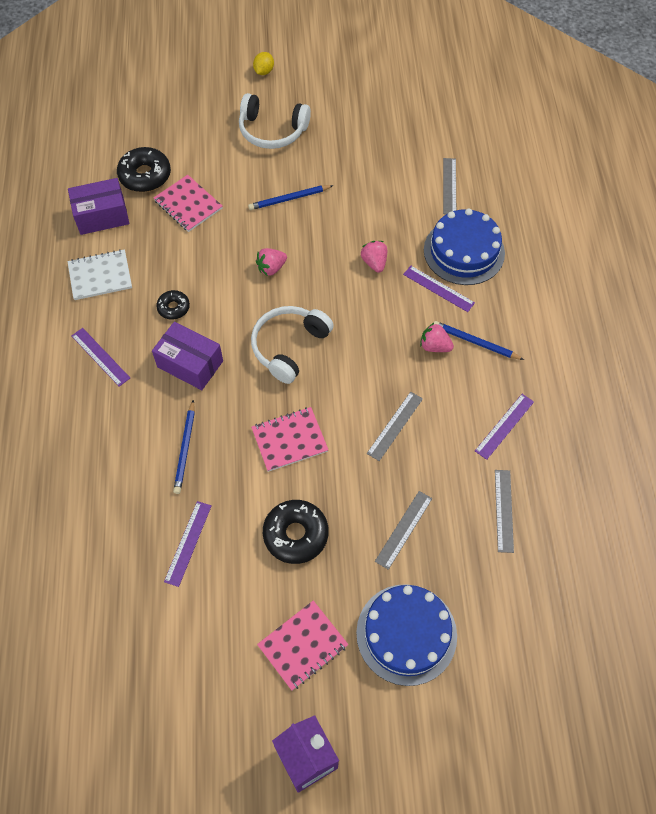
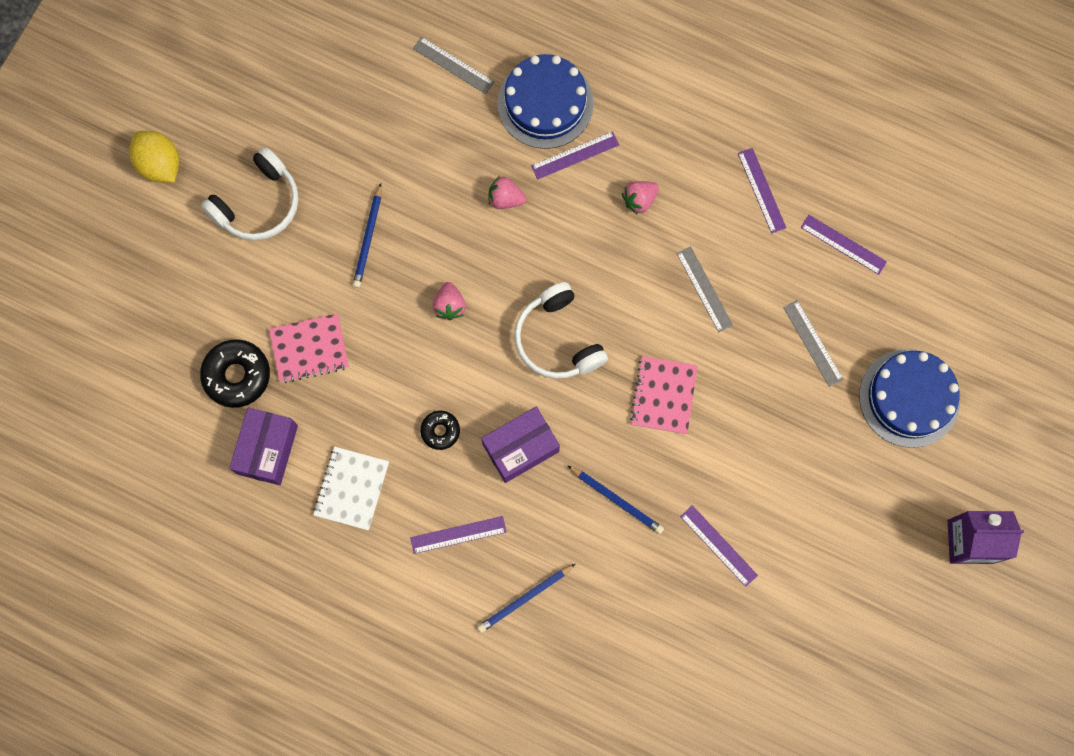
camera: 60 degrees left, 15 degrees up
(264, 71) = (160, 165): yellow lemon -> yellow lemon, size x1.66
(295, 534) = (764, 442): black donut -> none
(302, 645) = (872, 492): pink notebook -> none
(475, 342) = (657, 159): blue pencil -> blue pencil (525, 598)
(504, 510) = (843, 244): grey ruler -> purple ruler

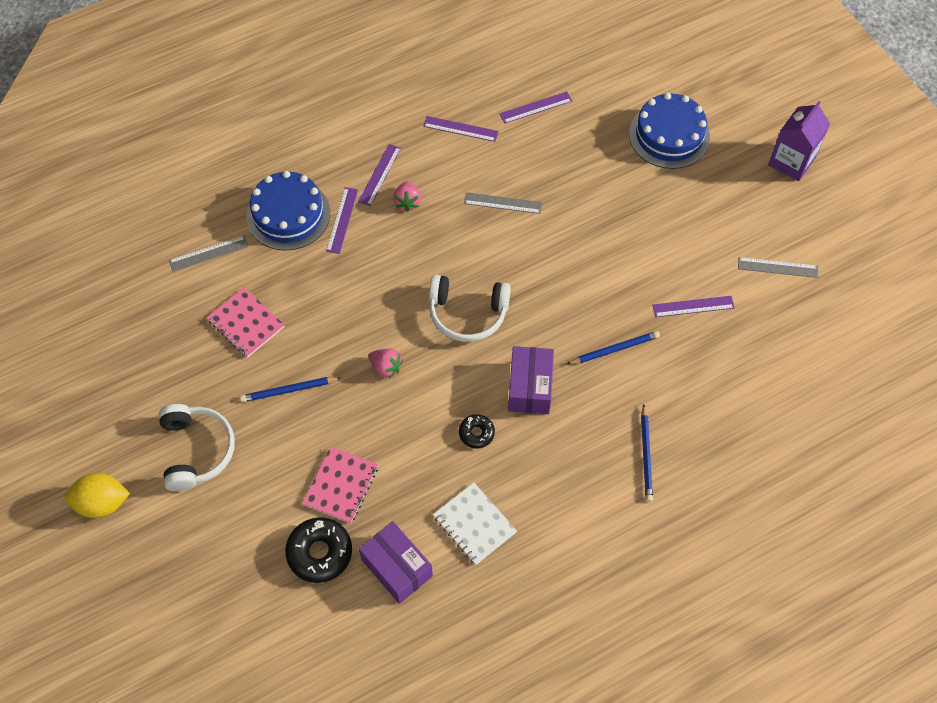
camera: 55 degrees left, 15 degrees down
(368, 238) = (289, 390): blue pencil -> blue pencil turned 120 degrees clockwise
(458, 534) = (565, 471): purple ruler -> purple ruler (379, 175)
(505, 199) = (336, 282): pink strawberry -> none
(663, 396) = (560, 273): pink notebook -> pink notebook (246, 323)
(813, 343) = (590, 165): grey ruler -> grey ruler (777, 267)

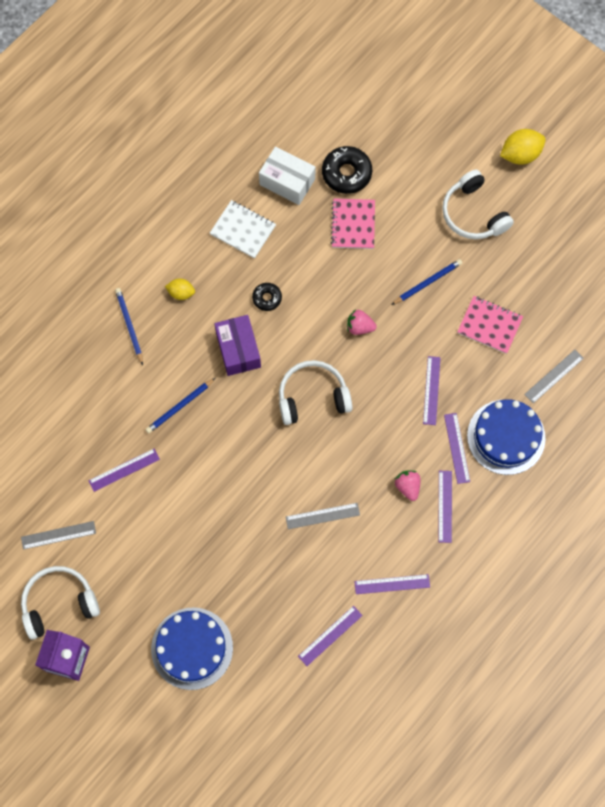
camera: 160 degrees right, 10 degrees up
(340, 280) = (431, 390): none -> purple ruler
(396, 568) = (287, 182): purple box -> white box
(574, 473) = (181, 293): none -> yellow lemon
(790, 208) = (59, 603): none -> white headphones

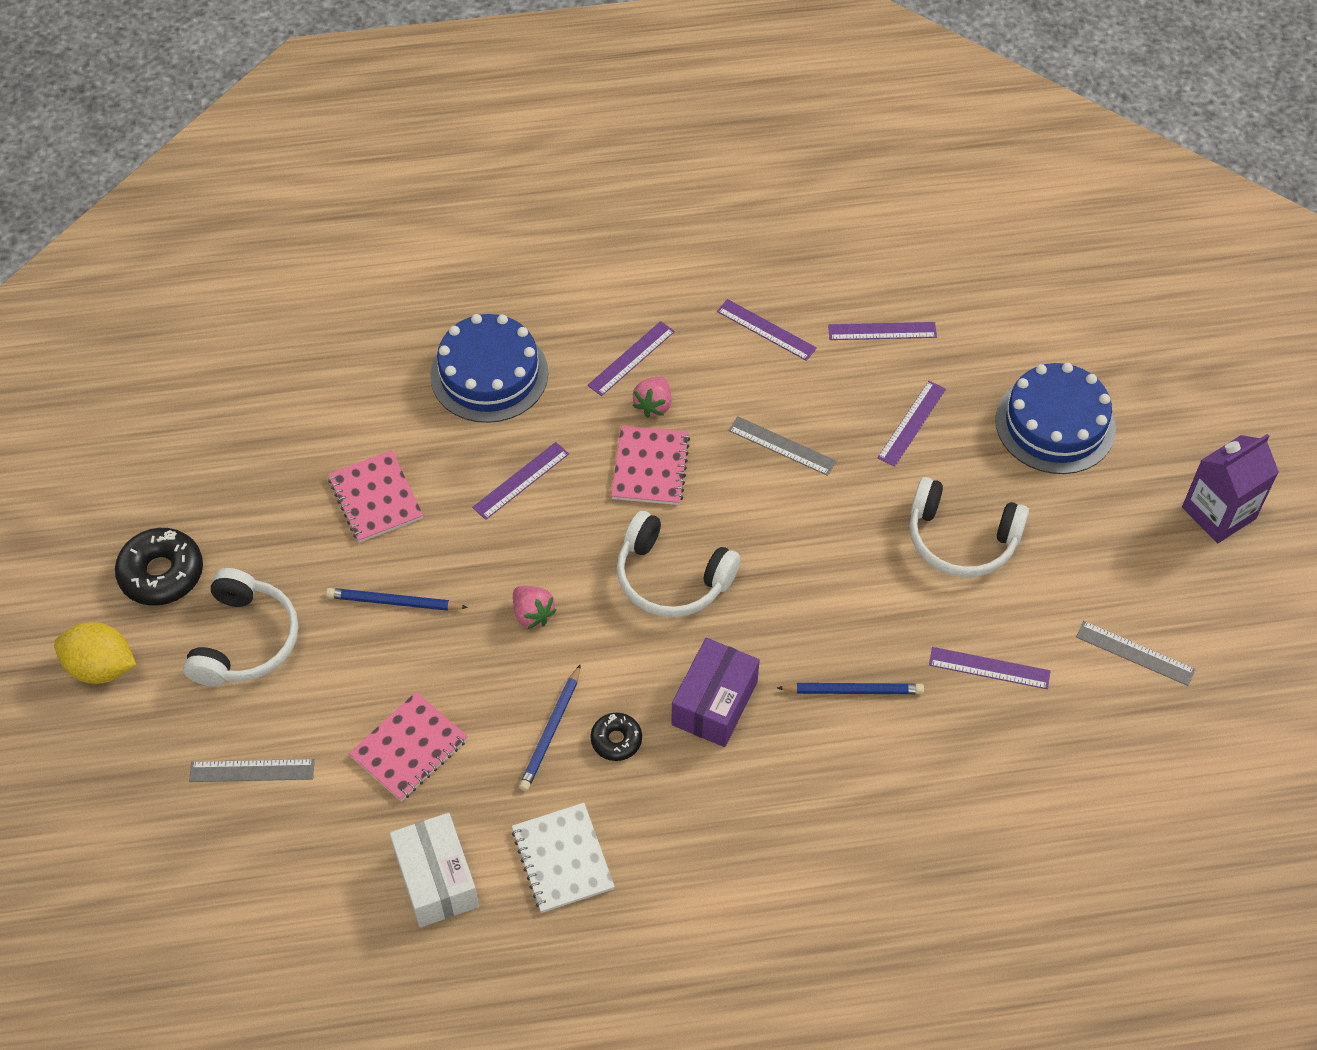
camera: 140 degrees left, 15 degrees down
(59, 603) = (1188, 577): white headphones -> white headphones (961, 539)
(129, 326) = (836, 847): blue pencil -> blue pencil (551, 730)
(181, 293) = (726, 837): yellow lemon -> none
(346, 173) = (345, 825): black donut -> black donut (161, 573)
(376, 449) = (650, 467): none -> pink notebook
(457, 448) = (556, 403): purple ruler -> purple ruler (912, 423)
(554, 376) = (366, 393): grey ruler -> grey ruler (252, 770)

